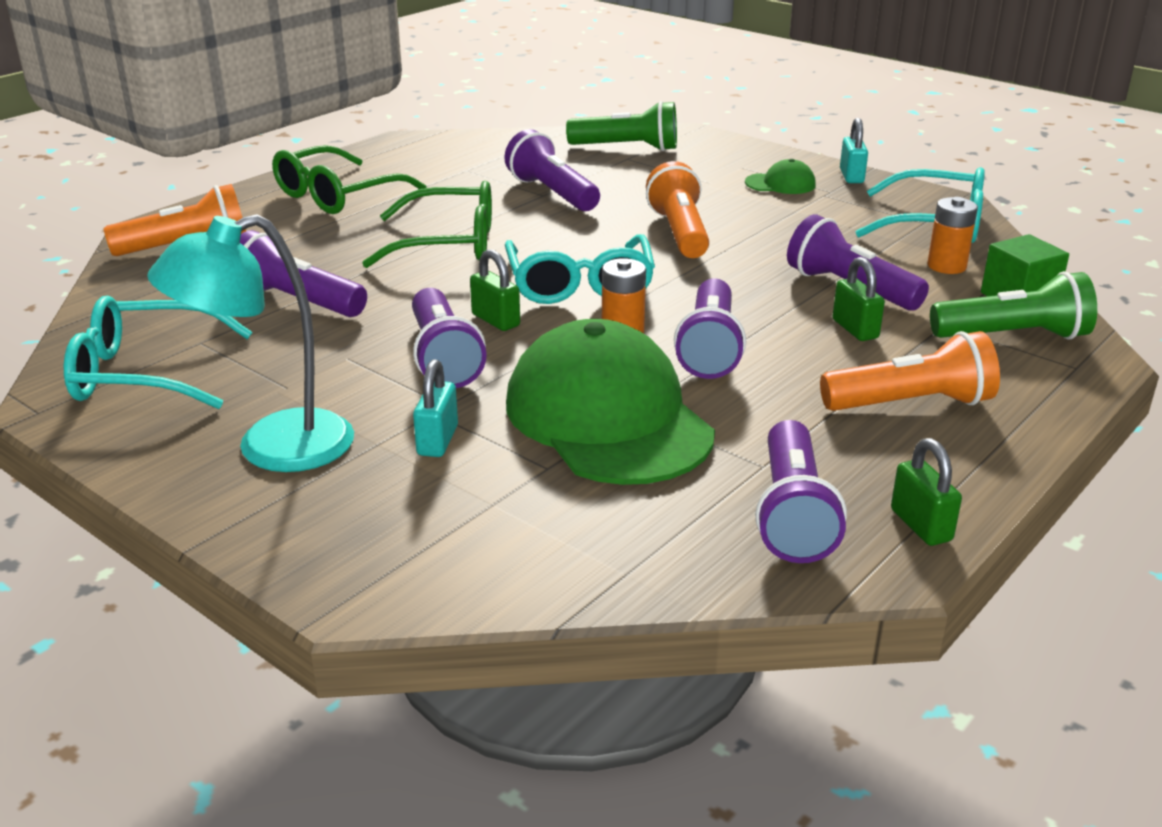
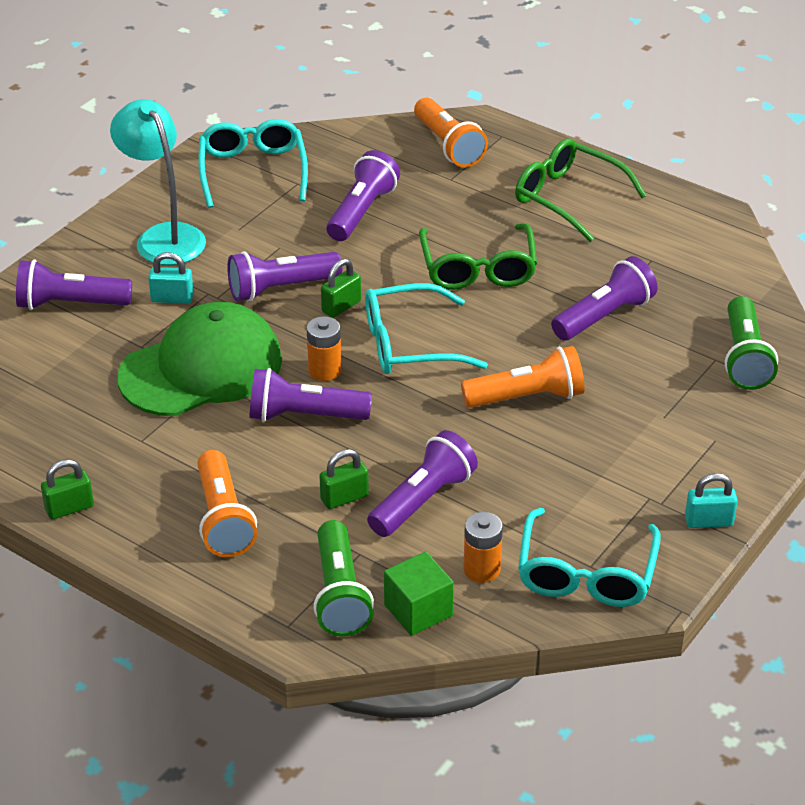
camera: 85 degrees right, 10 degrees up
(780, 184) = (670, 466): green cap -> none
(792, 514) = (84, 451): purple flashlight -> purple flashlight (70, 304)

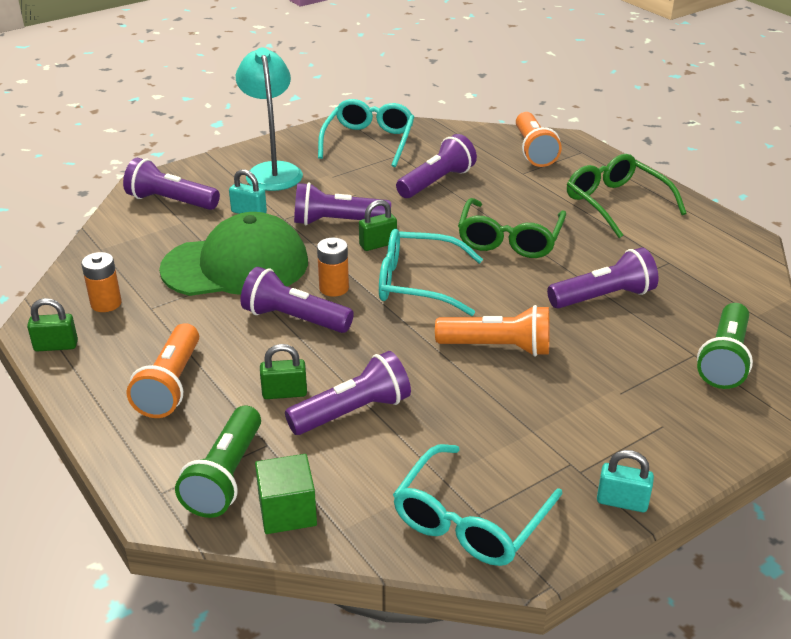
camera: 20 degrees right, 5 degrees down
(481, 569) = (370, 489): orange battery -> orange battery (106, 303)

